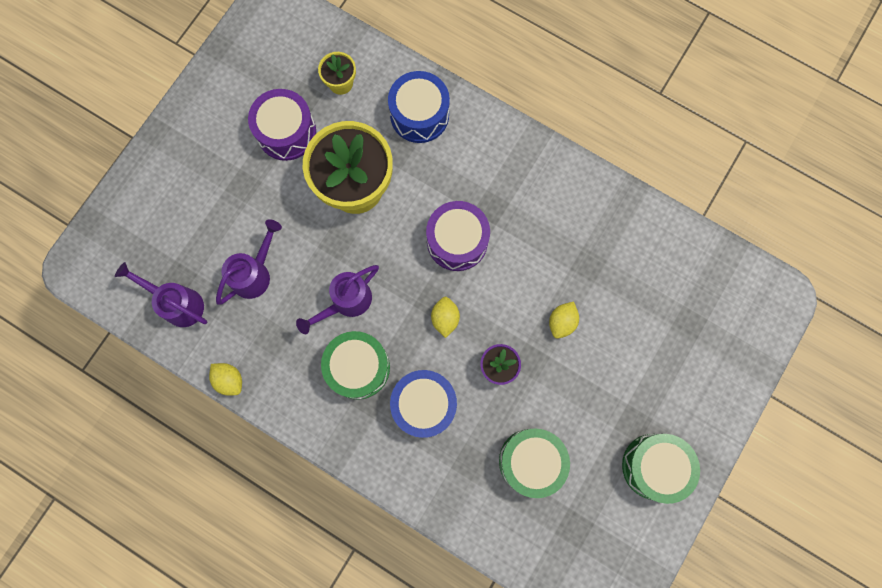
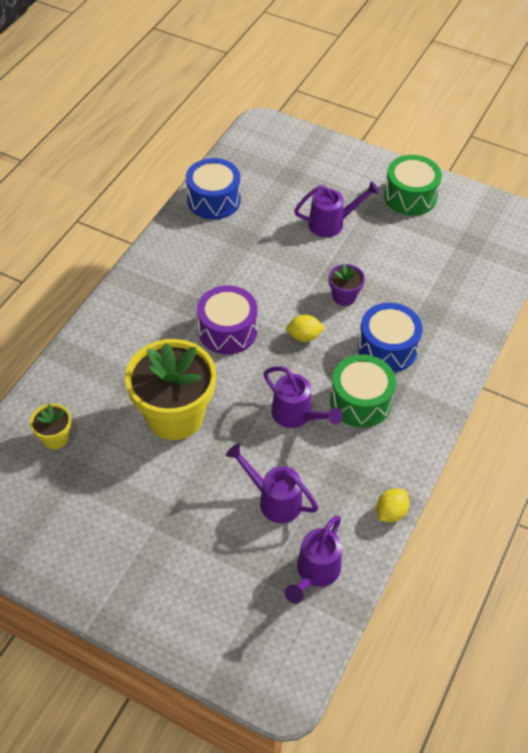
camera: 95 degrees left, 25 degrees down
(286, 132) = (111, 485): purple drum -> none
(419, 115) = (95, 367): blue drum -> blue drum (213, 200)
(531, 461) = (422, 272): green drum -> none
(561, 322) = (297, 254): yellow lemon -> none
(609, 365) = (331, 223): none -> purple watering can

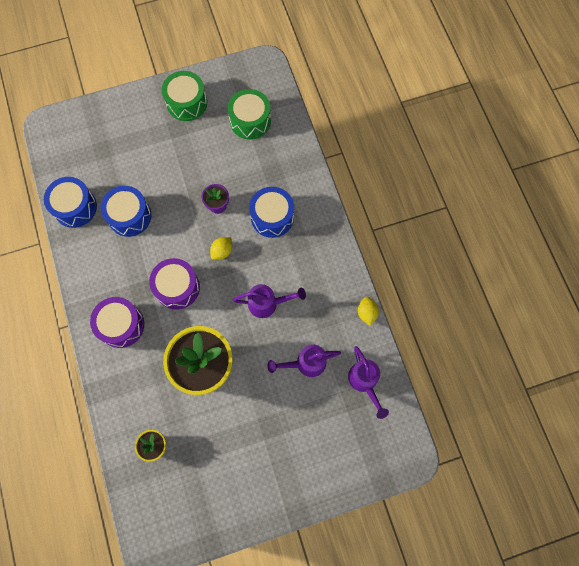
camera: 45 degrees left, 20 degrees up
(143, 318) = (121, 325): none -> purple drum
(252, 242) = (129, 216): none -> blue drum
(331, 223) = (161, 162): purple watering can -> none
(360, 401) = (290, 263): green drum -> green drum (250, 121)

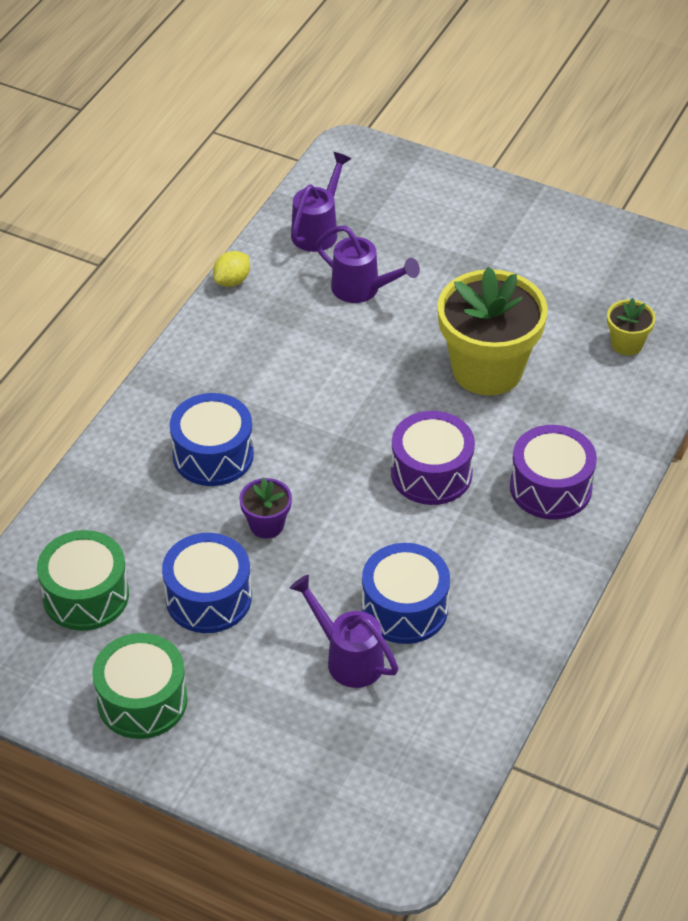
camera: 135 degrees left, 25 degrees down
(75, 207) = (474, 685): blue drum -> blue drum (208, 598)
(222, 251) = (325, 468): yellow lemon -> none
(267, 304) = (336, 373): purple watering can -> purple watering can (348, 658)

